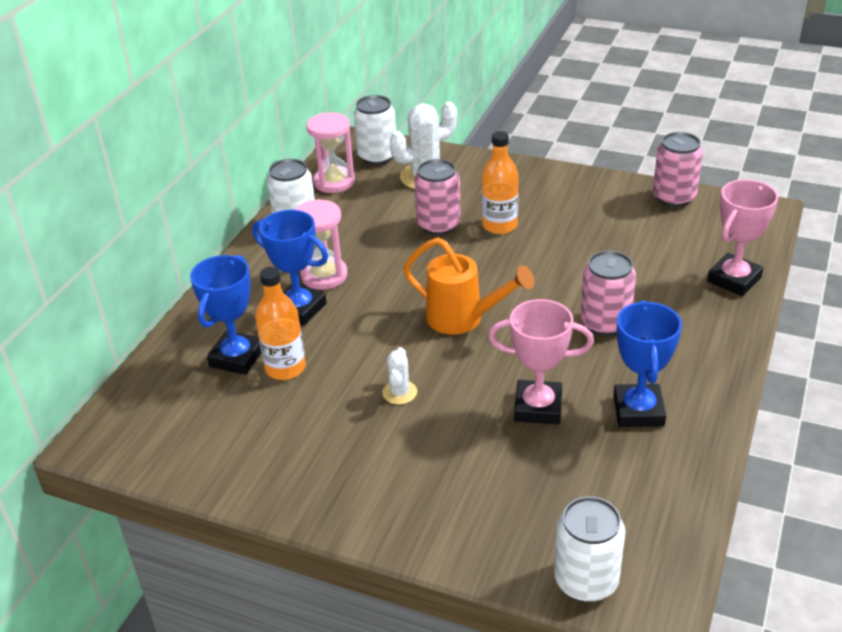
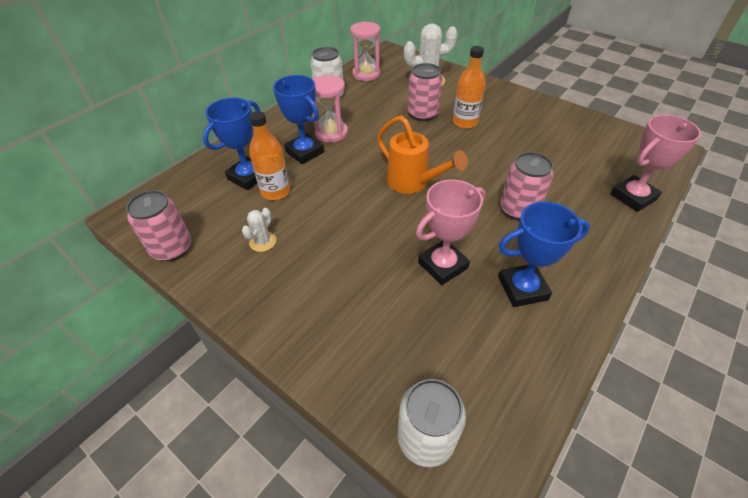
camera: 15 degrees right, 10 degrees up
(377, 156) = (401, 63): white can -> none
(399, 392) = (344, 228): white cactus -> white cactus (263, 242)
(538, 407) = (442, 265): pink trophy -> pink trophy turned 60 degrees counterclockwise
(638, 411) = (522, 289): blue trophy -> blue trophy turned 60 degrees clockwise
(674, 197) = (601, 126): pink can -> pink can (172, 248)

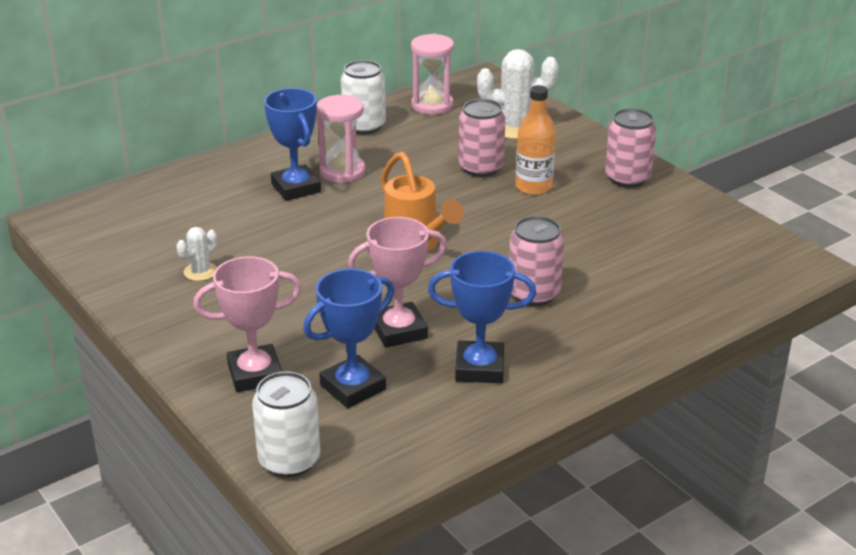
camera: 15 degrees right, 15 degrees down
(172, 248) = (96, 260): pink can -> pink can (627, 178)
(248, 177) = (212, 204): blue trophy -> blue trophy (352, 387)
(275, 191) = (238, 225): orange bottle -> none
(633, 197) = (700, 307): pink trophy -> pink trophy (255, 374)

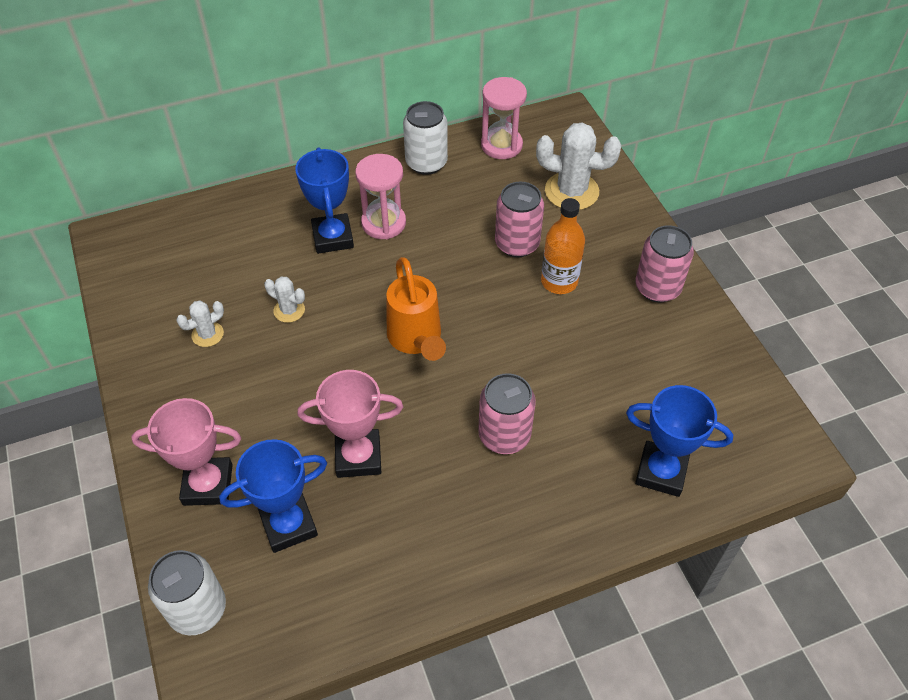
camera: 15 degrees right, 20 degrees up
(277, 243) = (289, 310): none -> white cactus
(479, 368) = (415, 527): blue trophy -> blue trophy (661, 472)

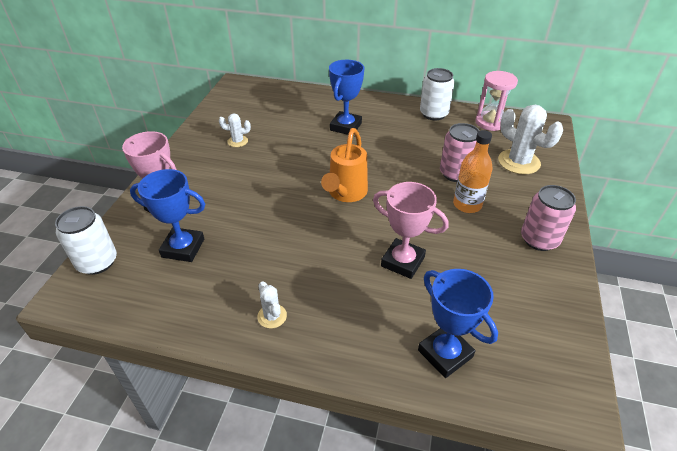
camera: 35 degrees right, 10 degrees down
(289, 310) = (289, 149): white cactus -> white cactus (272, 316)
(358, 456) = (254, 235): pink trophy -> pink trophy (402, 261)
(383, 223) = (381, 131): pink hourglass -> none
(504, 435) = (352, 270): pink can -> none

